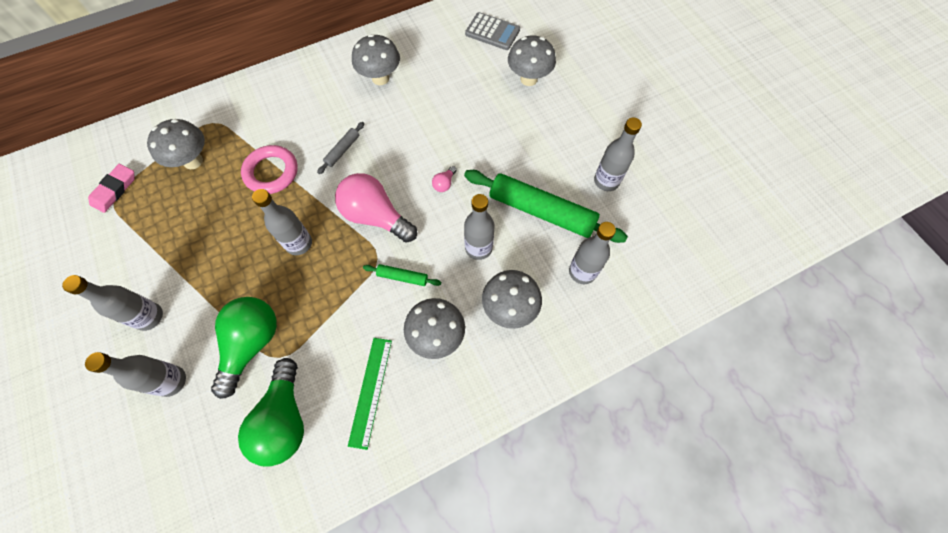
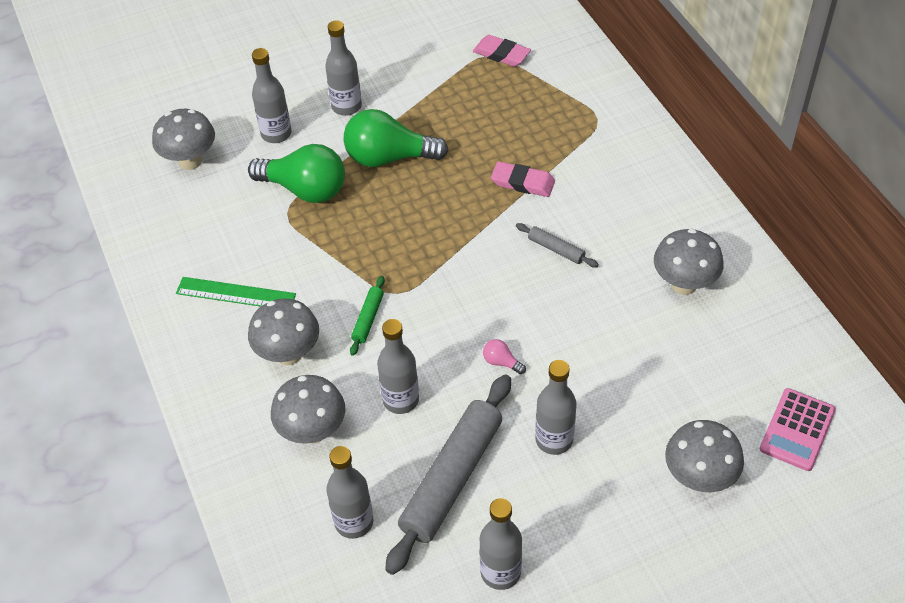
camera: 95 degrees right, 15 degrees down
(193, 161) = (539, 111): grey mushroom -> grey mushroom (190, 161)
(271, 172) = (523, 182): pink ring -> pink eraser
(284, 419) = (221, 224): green light bulb -> green light bulb (389, 157)
(299, 243) = (422, 217): grey bottle -> grey bottle (554, 440)
(375, 216) = (454, 289): pink light bulb -> none
(492, 32) = (797, 430): grey calculator -> pink calculator
(541, 211) = (451, 478): green rolling pin -> grey rolling pin

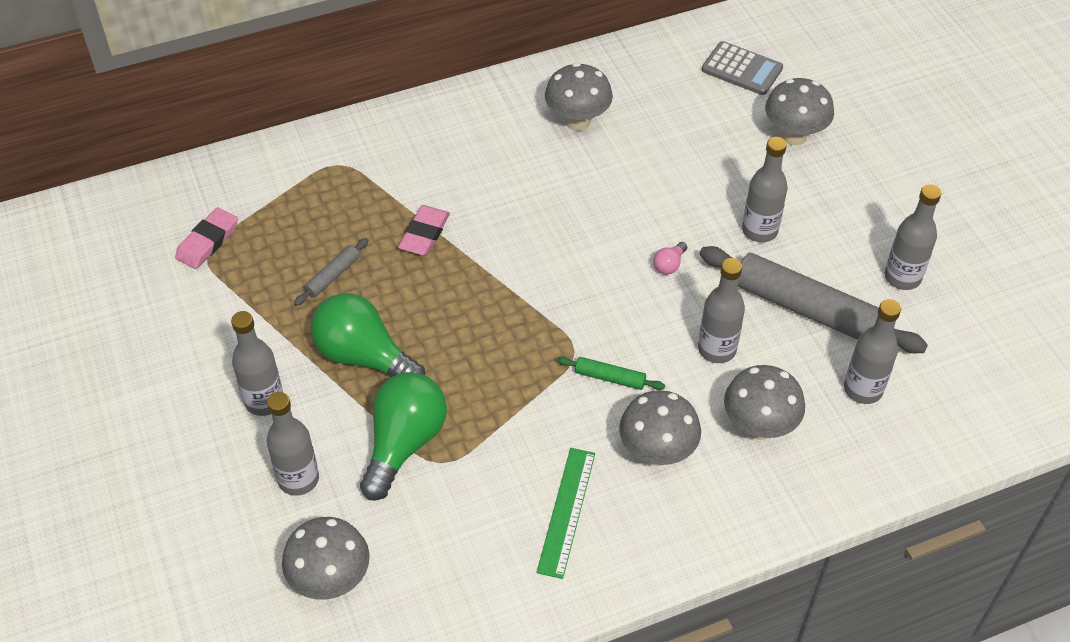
camera: 90 degrees left, 0 degrees up
(389, 157) = (364, 356): green light bulb -> green light bulb turned 120 degrees clockwise
(556, 249) = (524, 212): grey rolling pin -> grey rolling pin (333, 276)
(797, 430) = (742, 69): pink calculator -> grey calculator

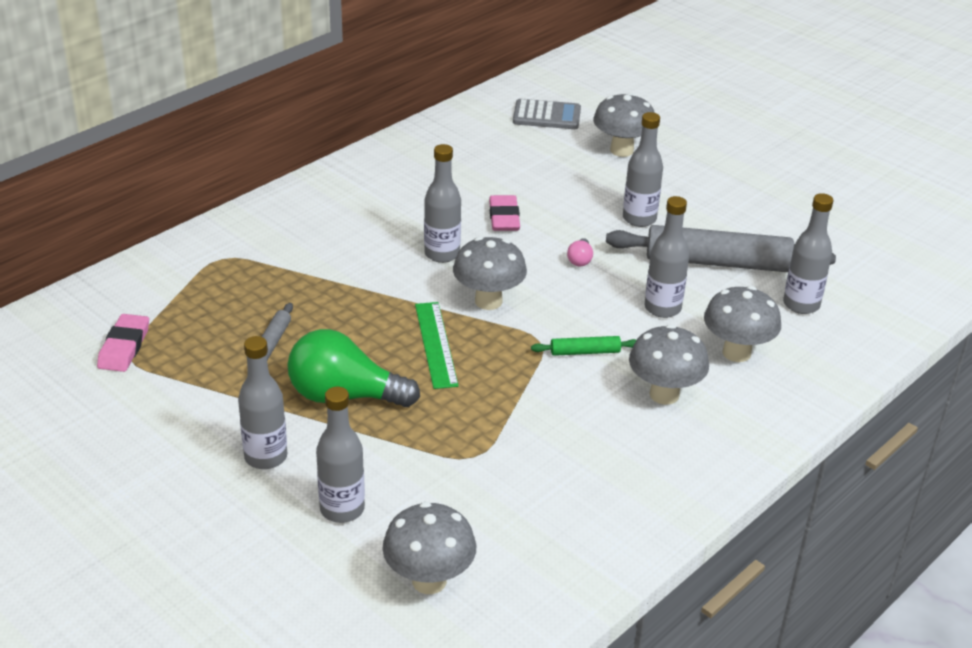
camera: 25 degrees left, 15 degrees down
(404, 443) = (428, 452): green light bulb -> none
(424, 234) = (341, 290): pink eraser -> pink eraser (504, 217)
(566, 511) = (615, 460): green ruler -> green ruler (435, 344)
(577, 121) = (429, 179): grey mushroom -> grey mushroom (488, 301)
(902, 277) = (776, 223): grey bottle -> grey bottle (442, 254)

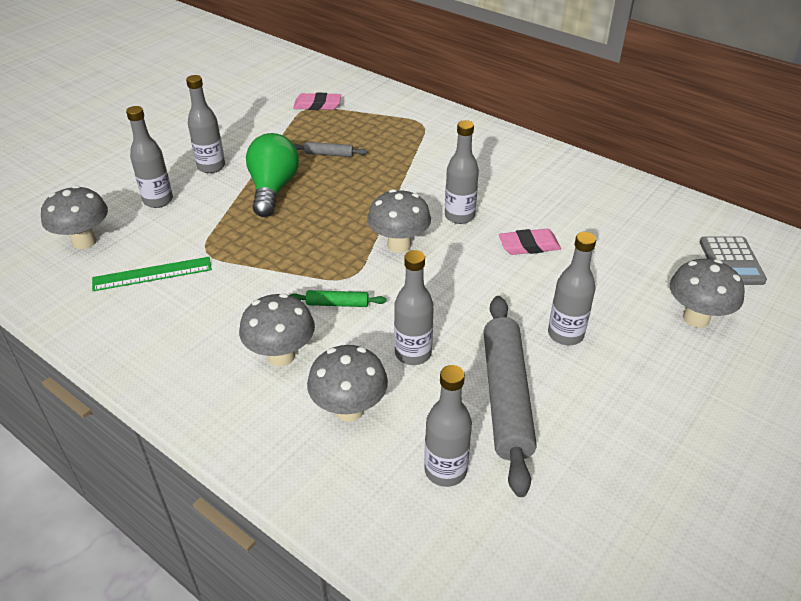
camera: 85 degrees right, 5 degrees up
(435, 344) = (337, 223): green ruler -> green ruler (152, 274)
(580, 260) = (477, 295): pink light bulb -> none
(585, 352) = (337, 304): green rolling pin -> green rolling pin turned 75 degrees counterclockwise

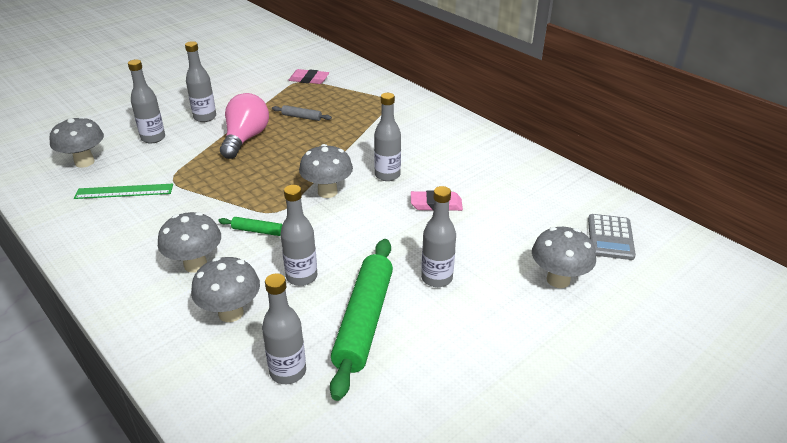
camera: 10 degrees right, 5 degrees down
(273, 189) = (245, 139): green light bulb -> pink light bulb
(505, 397) = (364, 321): grey rolling pin -> green rolling pin

